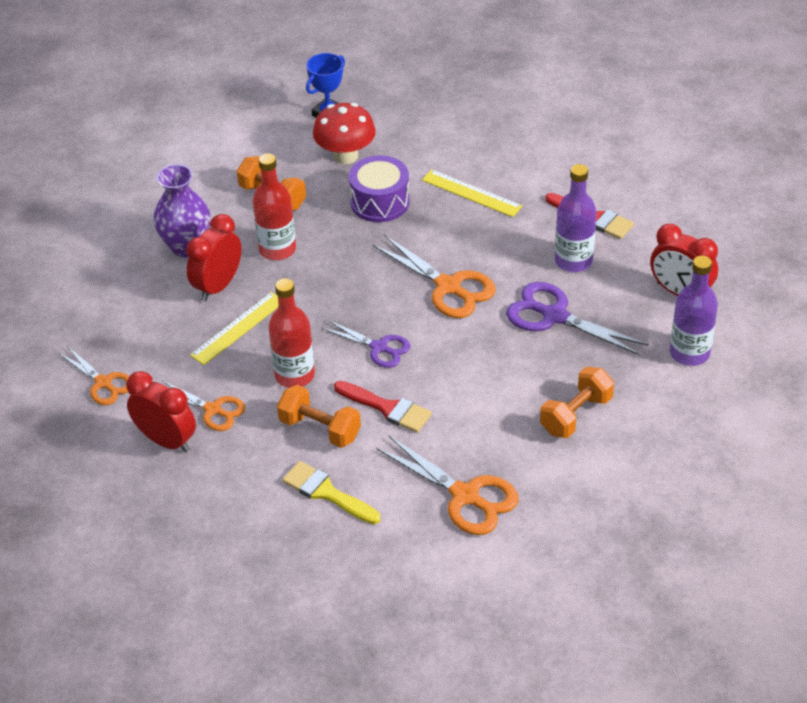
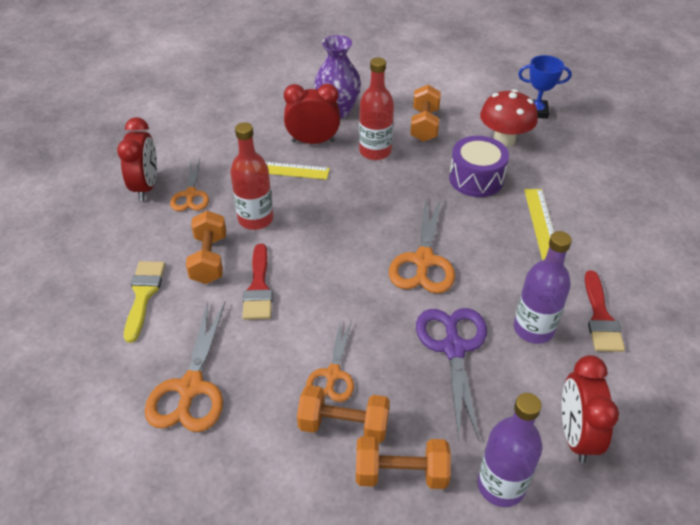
camera: 55 degrees right, 0 degrees up
(103, 383) = (181, 134): orange scissors -> orange scissors (333, 374)
(379, 348) = (320, 251): purple scissors -> none
(641, 402) = (401, 473): none -> orange dumbbell

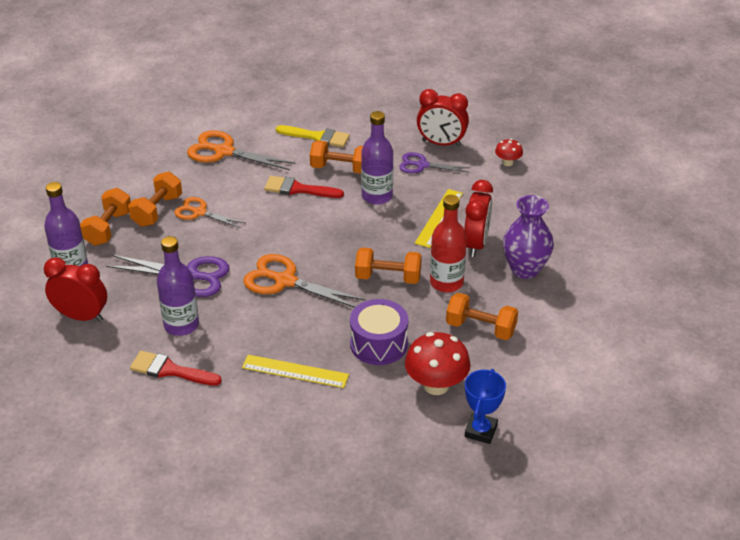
camera: 105 degrees right, 5 degrees down
(176, 137) = (508, 162): none -> red mushroom
(191, 194) = (422, 165): orange scissors -> purple scissors
(255, 219) = (377, 196): red bottle -> purple bottle
(384, 188) = (388, 277): none -> orange dumbbell

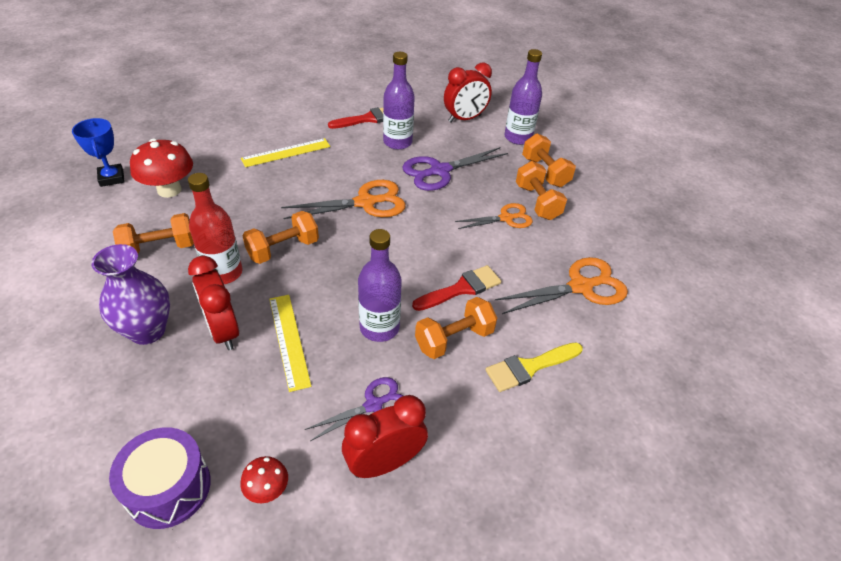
camera: 135 degrees right, 5 degrees up
(378, 344) = (241, 195): purple drum -> purple drum (168, 488)

